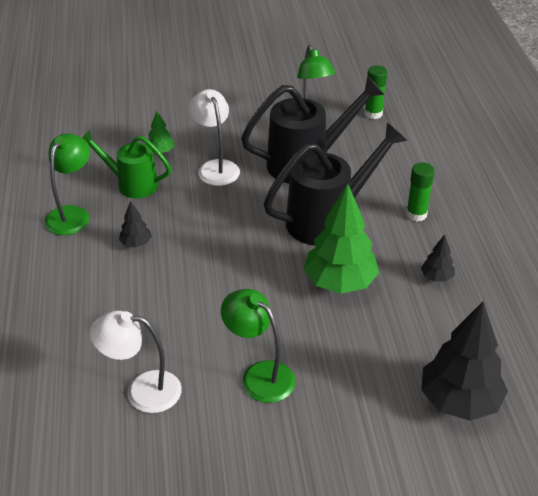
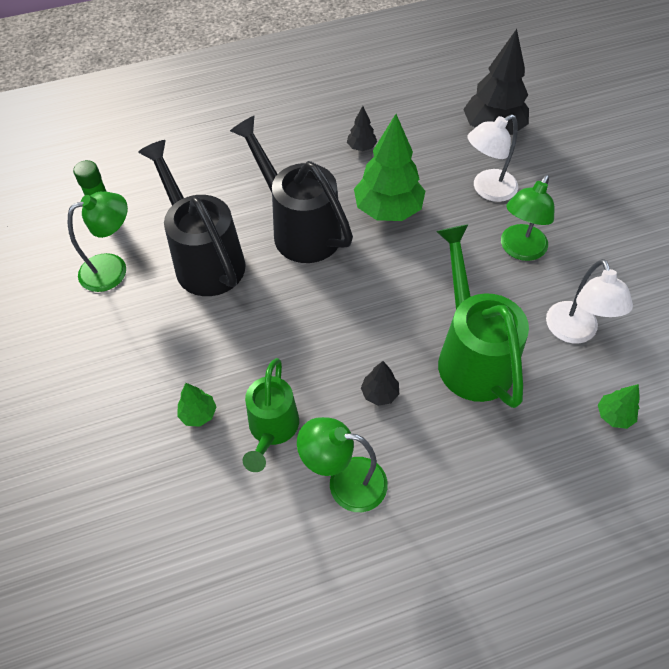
camera: 100 degrees left, 15 degrees up
(43, 392) = (613, 415): none -> green tree
(147, 307) = (471, 356): none -> green watering can
(216, 167) = (224, 345): white lamp -> white lamp (487, 190)
(416, 214) = (277, 165): green glue stick -> none

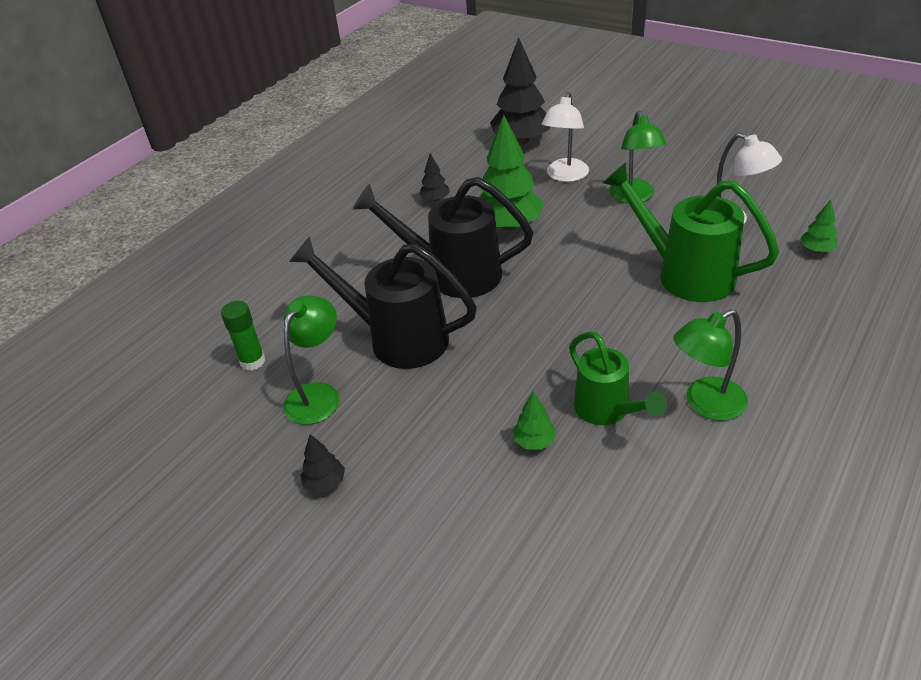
camera: 35 degrees left, 15 degrees down
(379, 393) = (655, 335): black tree -> black tree (325, 483)

